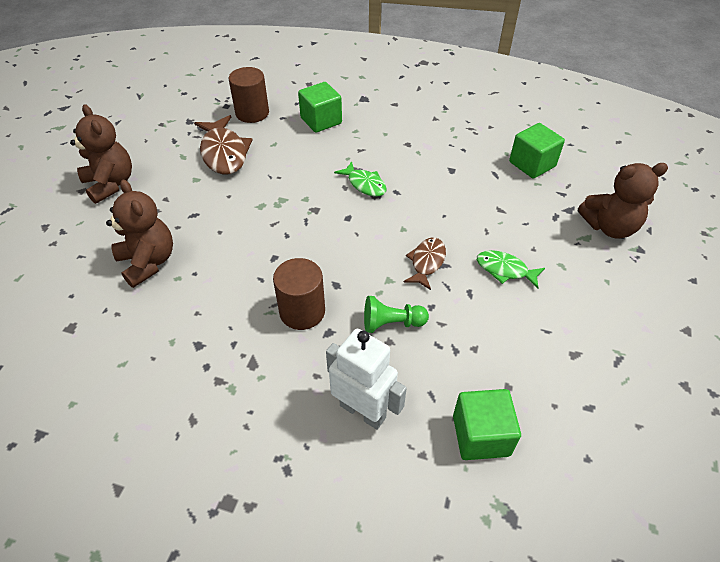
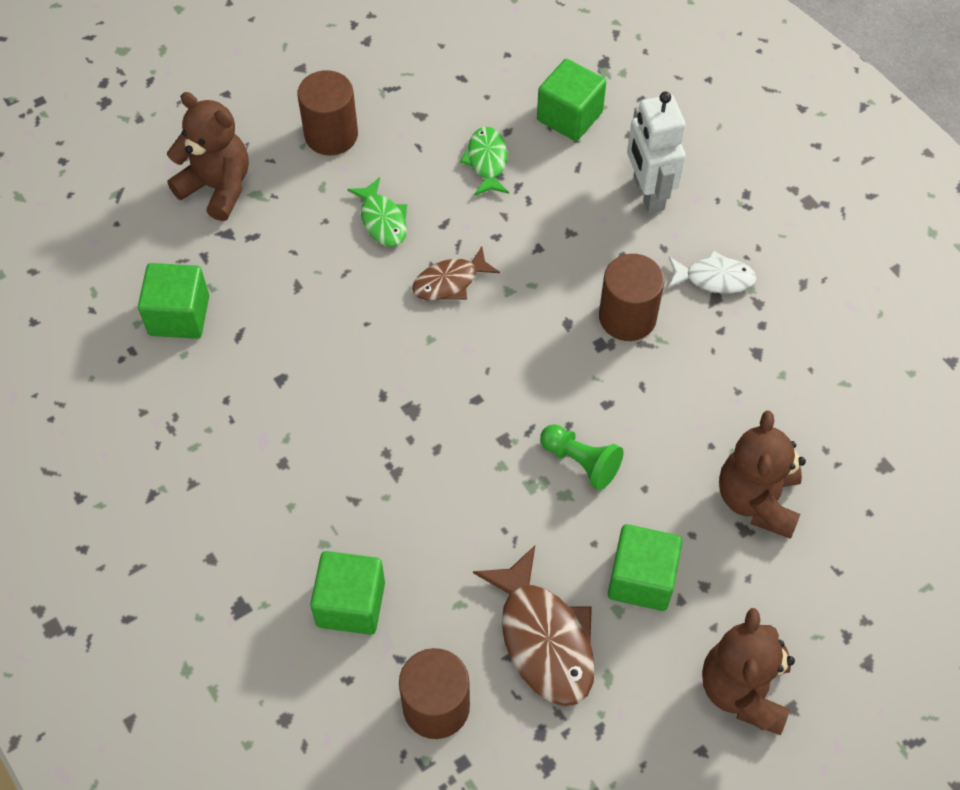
camera: 140 degrees left, 10 degrees up
(192, 195) = (641, 579): none -> green cube
(224, 153) = (543, 638): brown fish -> brown fish turned 135 degrees clockwise
(263, 377) = (714, 278): none -> white fish
(365, 184) = (408, 434): green fish -> green fish (487, 161)
(391, 323) = (551, 246): green pawn -> green pawn (581, 462)
(602, 299) = (331, 135): none -> brown cylinder

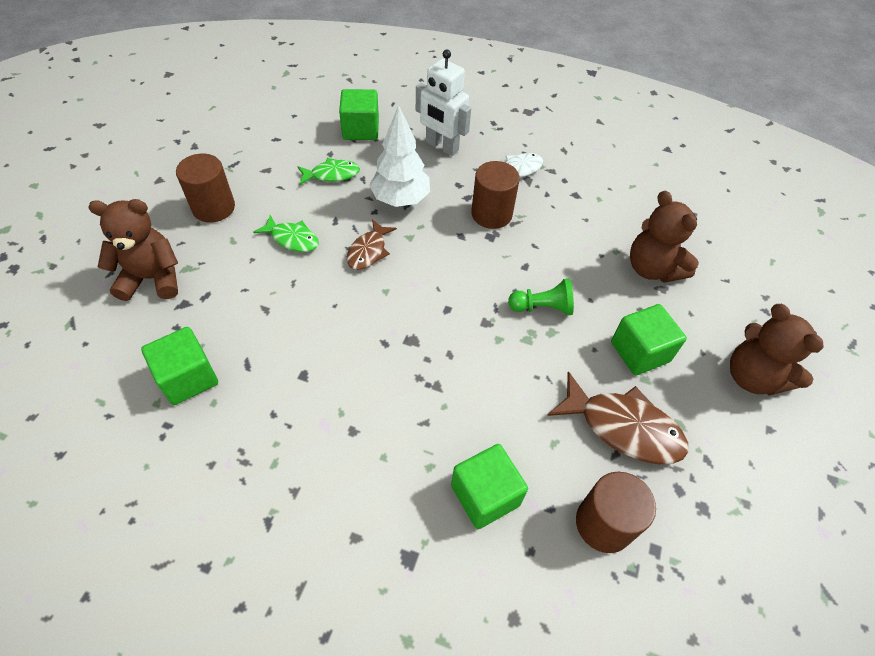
camera: 40 degrees left, 5 degrees down
(487, 161) = (332, 174): green fish -> green fish turned 120 degrees clockwise
(537, 238) = (400, 200): none -> white tree

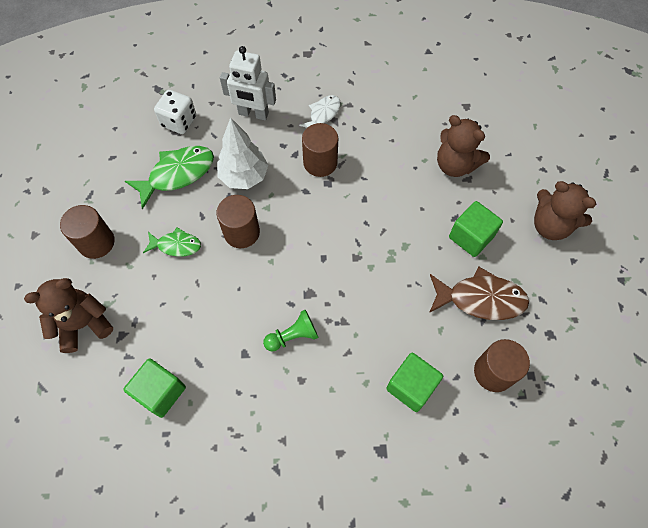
camera: 20 degrees left, 10 degrees up
(332, 174) = (177, 174): green fish -> green fish, size x1.67
(361, 129) = (179, 121): green cube -> white dice
(368, 251) = (241, 232): brown fish -> brown cylinder
(542, 307) = (390, 228): green pawn -> green pawn (293, 336)

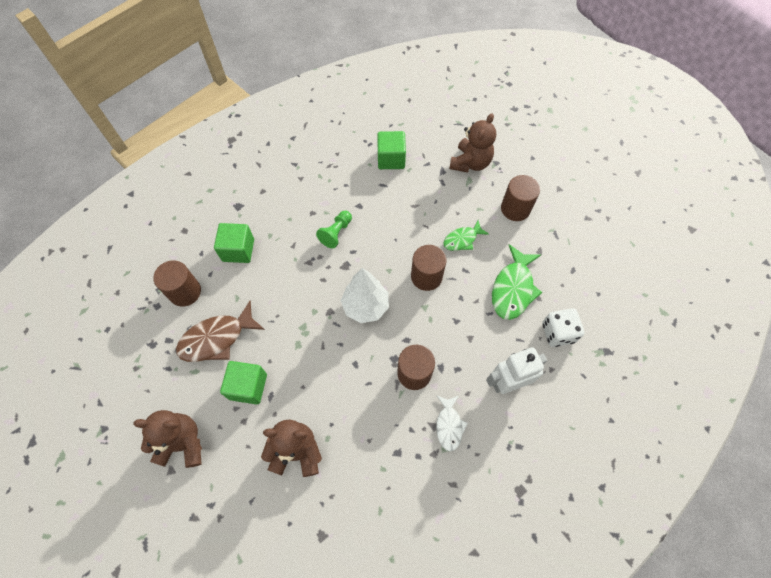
camera: 145 degrees right, 0 degrees up
(244, 177) = (463, 320): white tree -> white tree (365, 306)

